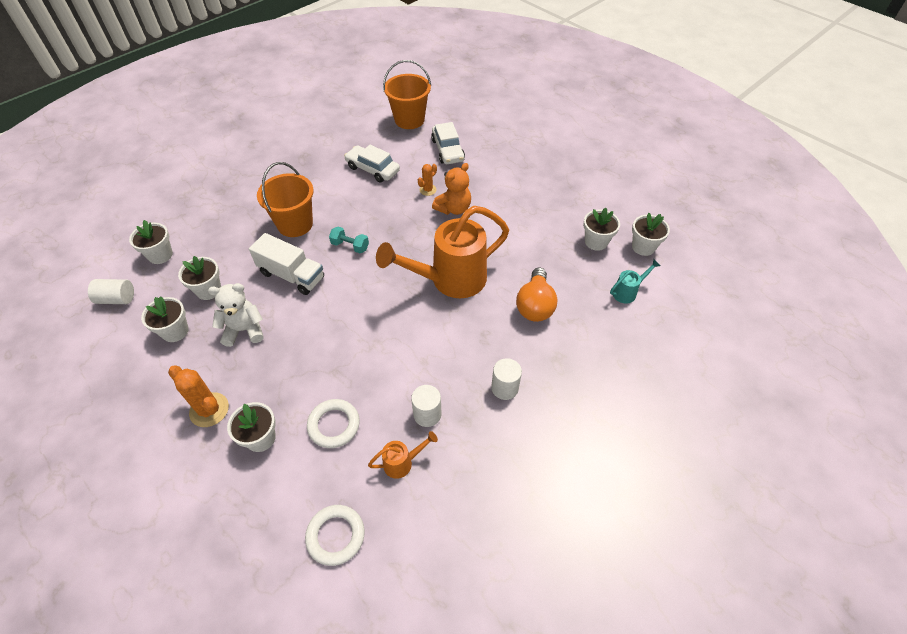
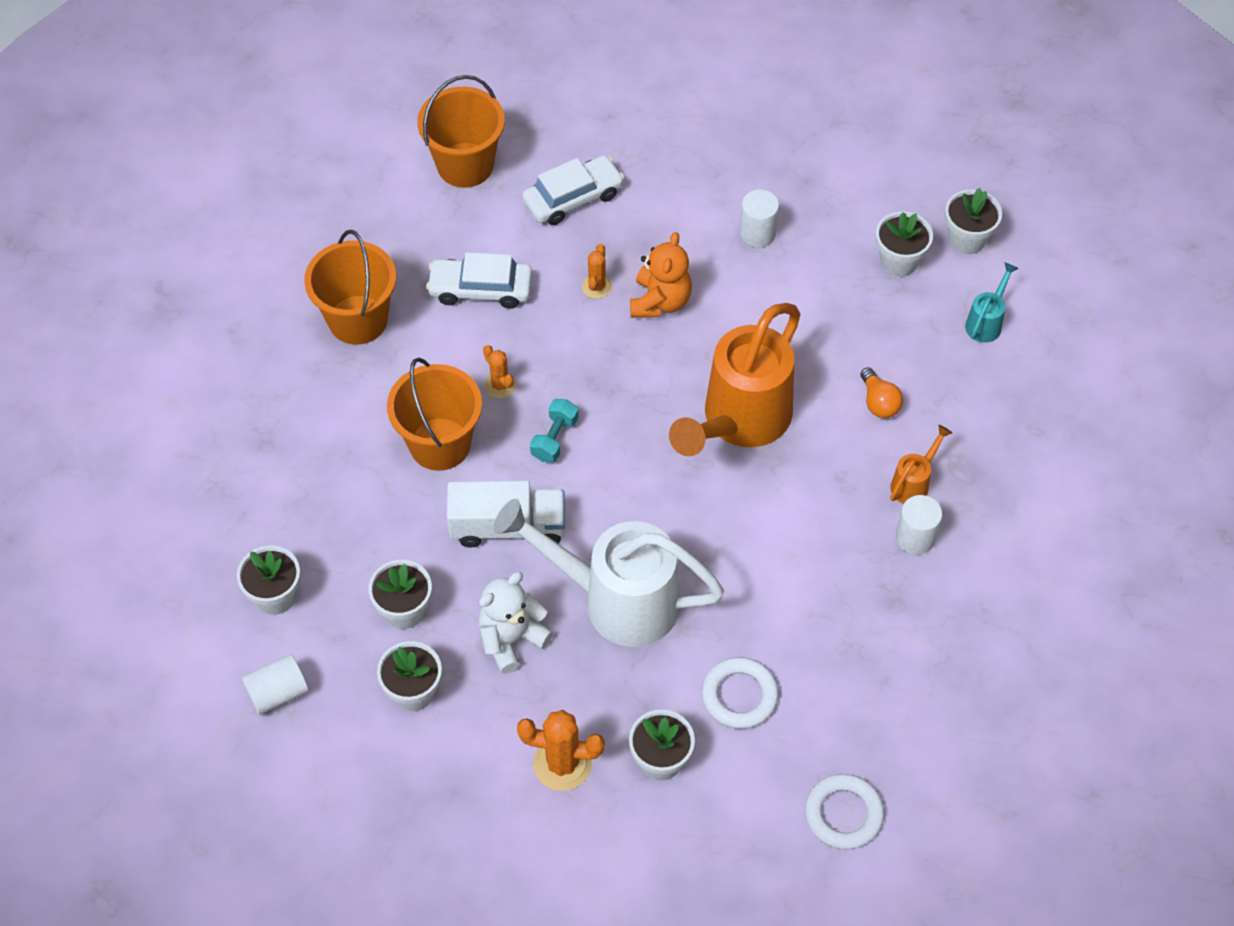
camera: 30 degrees left, 5 degrees up
(308, 159) = (358, 320): none -> orange bucket
(312, 337) = (615, 600): none -> white watering can
(345, 211) = (500, 385): none -> orange cactus
(350, 246) = (554, 438): turquoise dumbbell -> turquoise dumbbell turned 60 degrees counterclockwise
(402, 462) = (858, 693): orange watering can -> orange watering can (913, 483)
(427, 414) = (844, 621): white cylinder -> white cylinder (757, 233)
(447, 150) = (573, 198): white car -> white car turned 75 degrees counterclockwise
(535, 305) = (879, 402): orange light bulb -> orange light bulb, size x0.59

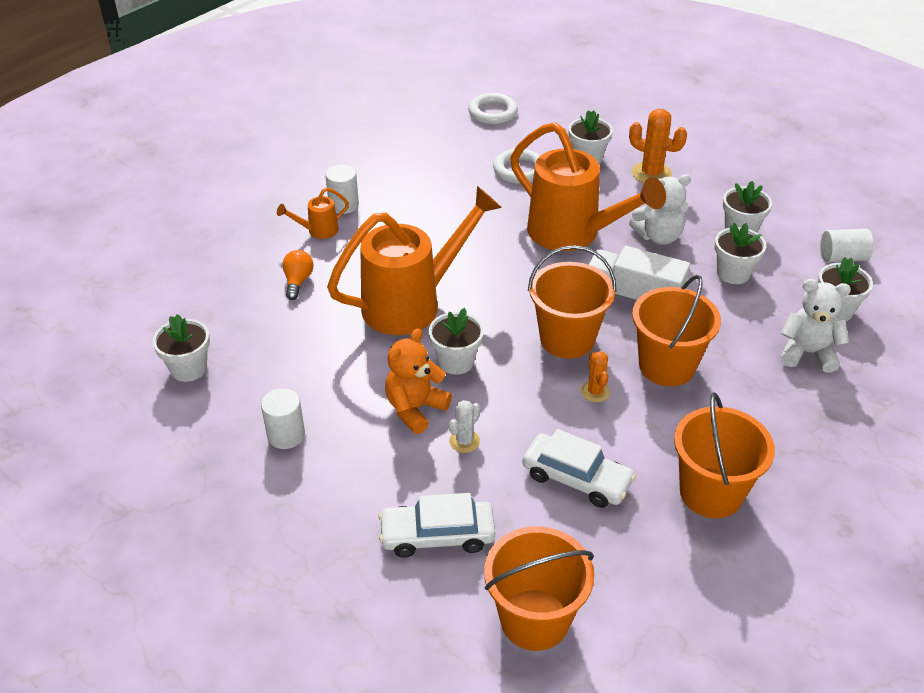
camera: 155 degrees left, 15 degrees down
(297, 519) = (807, 353): none -> white teddy bear
(554, 438) = (567, 339): turquoise dumbbell -> orange bucket
(597, 287) = (464, 441): orange cactus -> white cactus
(615, 600) = (573, 235): white watering can -> orange watering can
(967, 239) = (117, 365): white flower pot -> white flower pot (456, 361)
(986, 322) = (167, 304): turquoise watering can -> none

